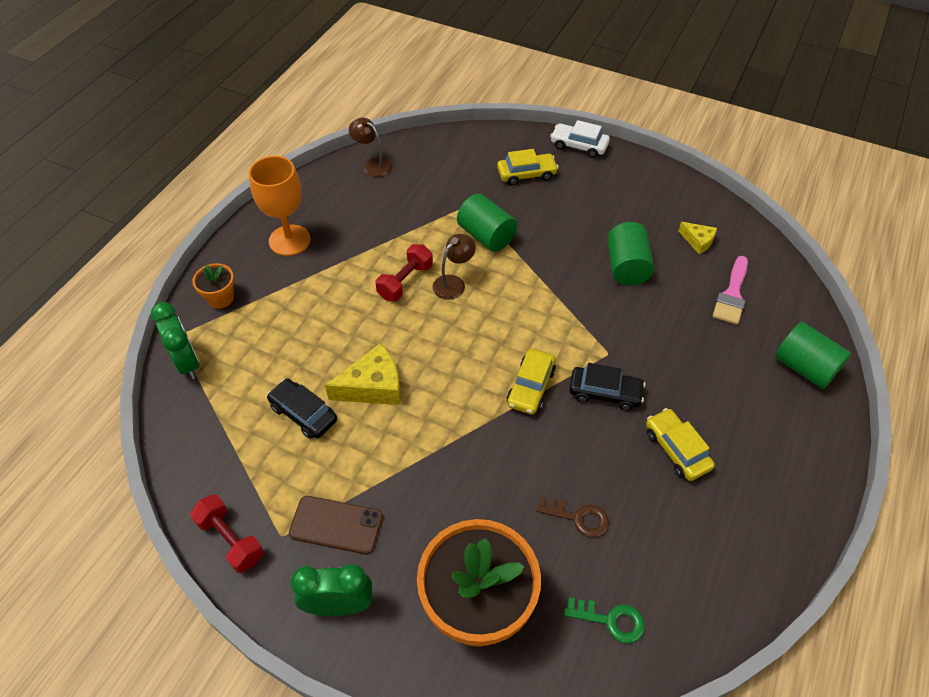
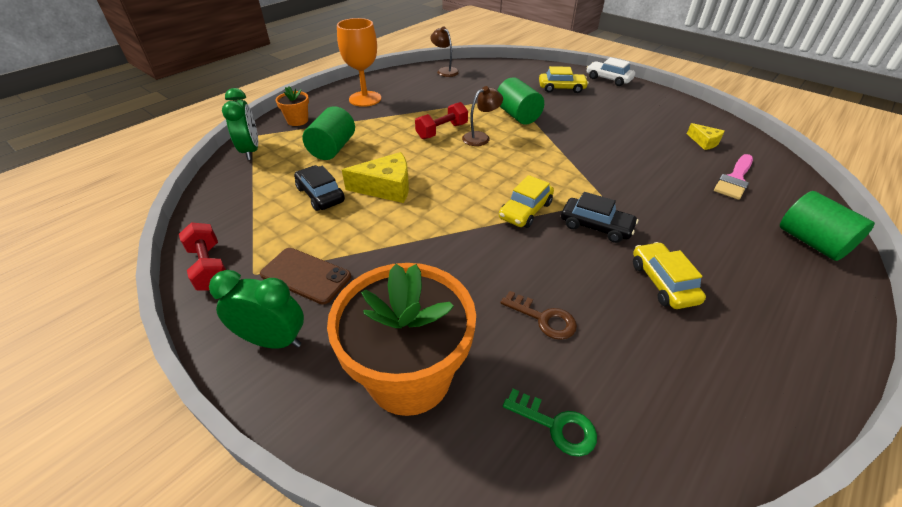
camera: 15 degrees right, 10 degrees down
(626, 267) = (635, 148): green cylinder -> green cylinder (332, 148)

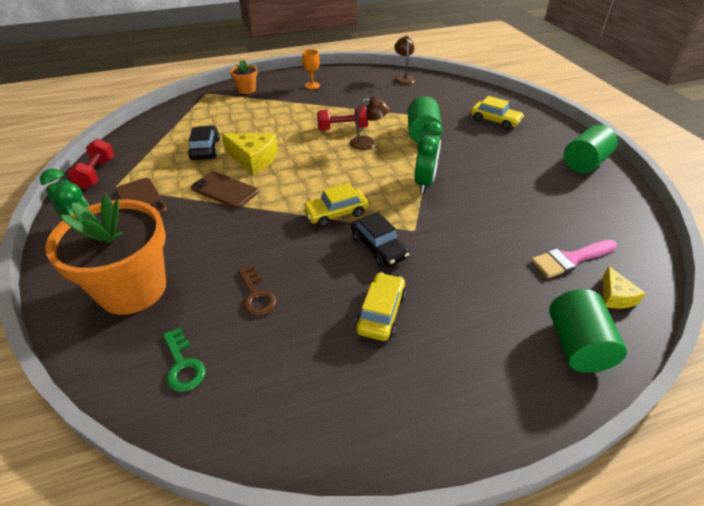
camera: 30 degrees right, 0 degrees up
(251, 151) = (194, 103): green clock -> green clock (424, 182)
(332, 148) = (248, 118): green cylinder -> green cylinder (584, 163)
(365, 99) = (312, 85): orange goblet -> orange goblet, size x0.52
(391, 229) = (224, 190): none -> brown phone
(608, 79) = (556, 124): white car -> none
(704, 142) = (584, 214): yellow cheese -> yellow cheese (615, 296)

